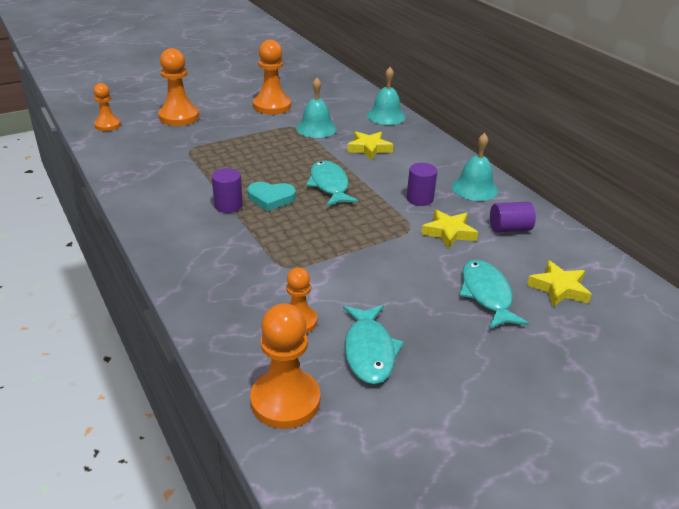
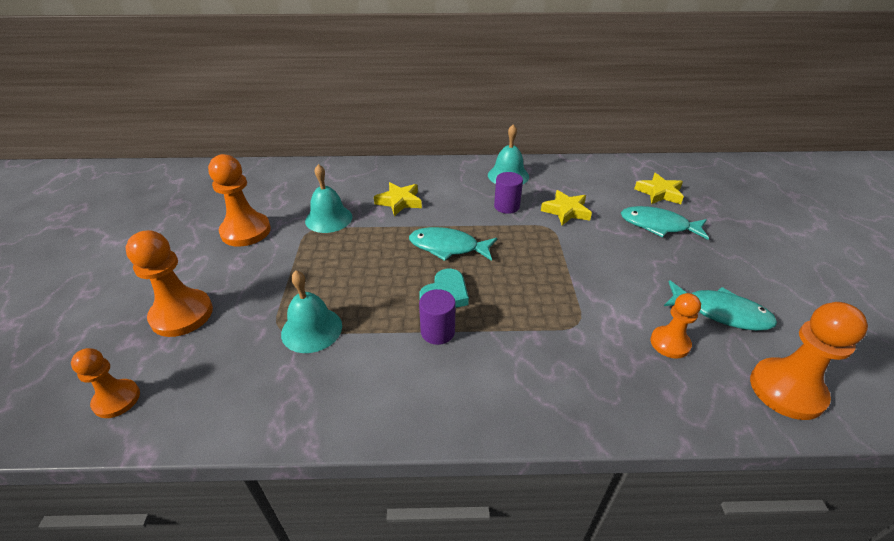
camera: 60 degrees left, 5 degrees up
(386, 116) = (348, 172): turquoise bell -> turquoise bell (311, 329)
(509, 229) = (575, 183): purple cylinder -> none

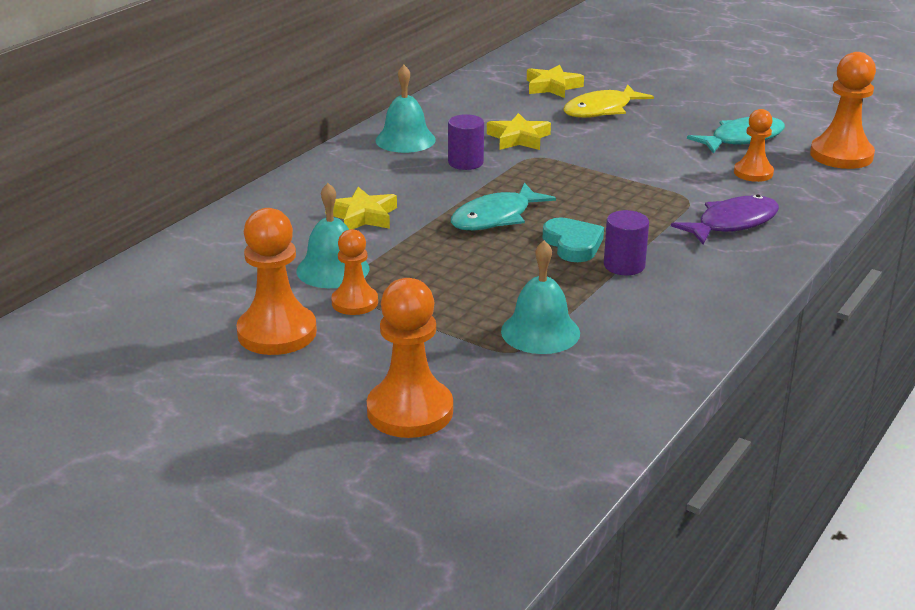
camera: 55 degrees left, 10 degrees down
(117, 399) = (522, 477): orange pawn -> orange pawn (354, 302)
(566, 366) = (732, 223): none -> purple fish
(658, 225) = (601, 110): turquoise fish -> yellow fish

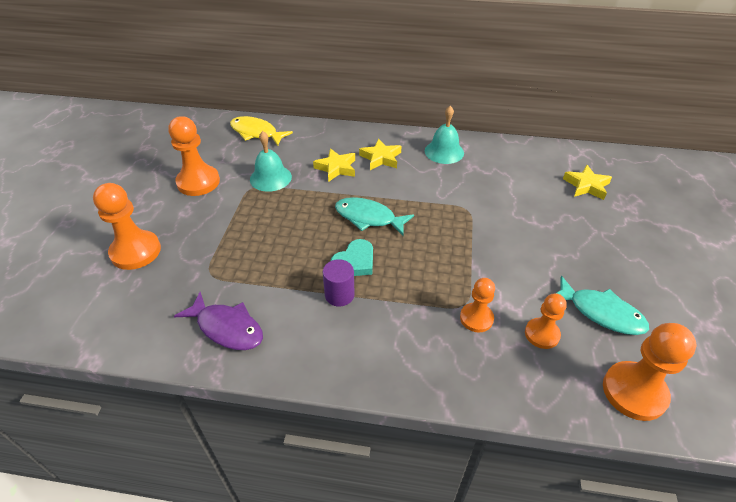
camera: 65 degrees right, 15 degrees up
(354, 302) = (239, 197): orange pawn -> orange pawn (476, 318)
(465, 162) = (433, 183): purple cylinder -> none
(518, 138) = (488, 194): yellow star -> yellow star (381, 158)
(540, 332) = (236, 278): turquoise bell -> none
(601, 110) = (573, 219): yellow fish -> yellow fish (256, 133)
(732, 223) = (441, 341): purple fish -> purple fish (227, 328)

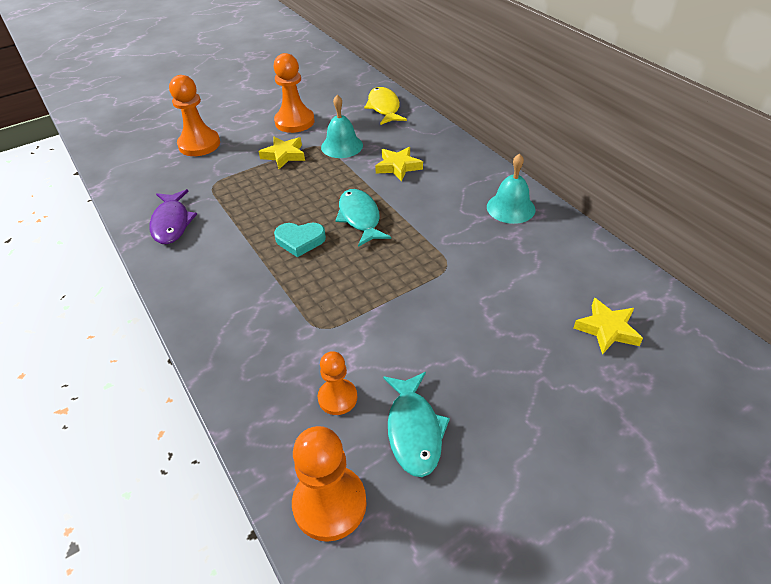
camera: 50 degrees right, 0 degrees up
(339, 295) = (256, 254): purple cylinder -> none
(381, 158) = (445, 180): yellow star -> yellow star (284, 155)
(476, 318) = (312, 344): orange pawn -> none

